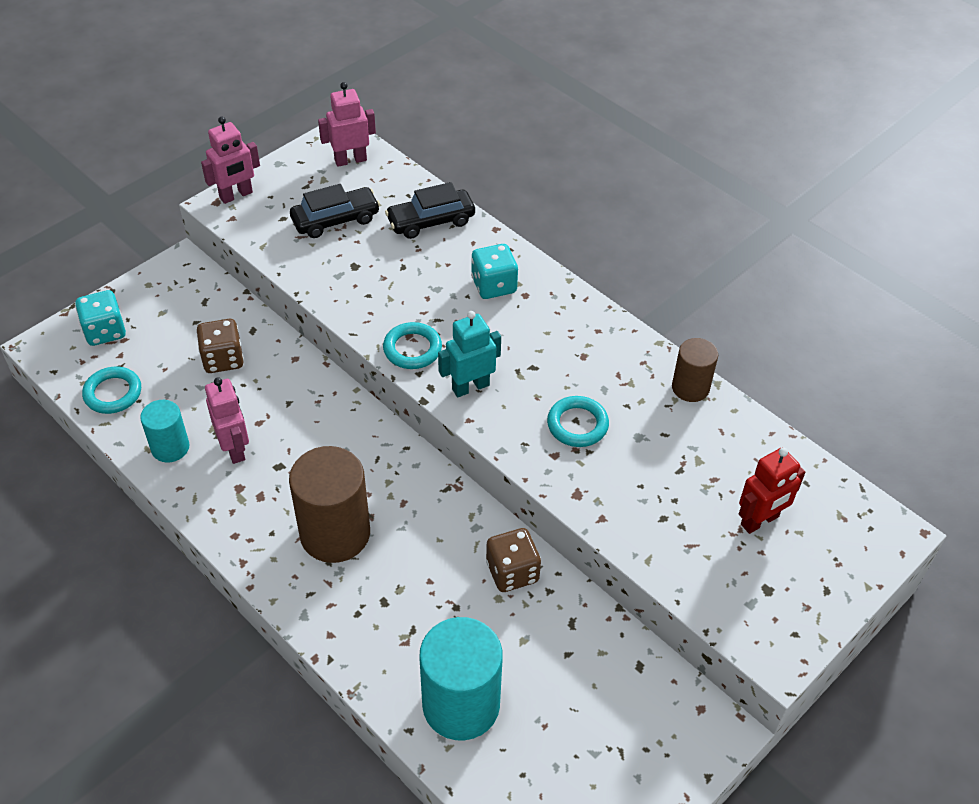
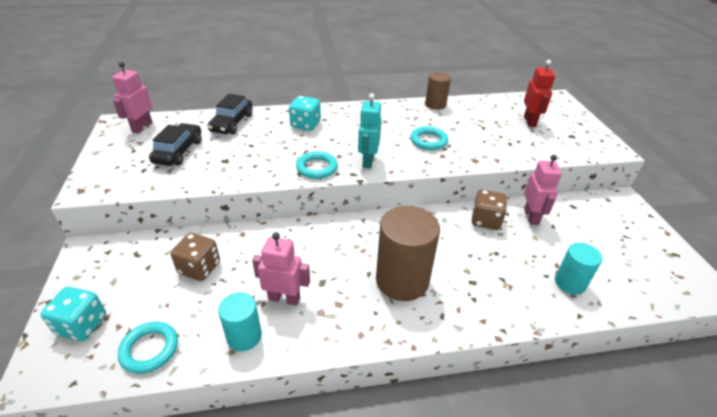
camera: 55 degrees left, 10 degrees down
(236, 195) = (91, 179): pink robot -> pink robot (531, 217)
(461, 705) = (570, 283): turquoise cylinder -> turquoise cylinder, size x0.57

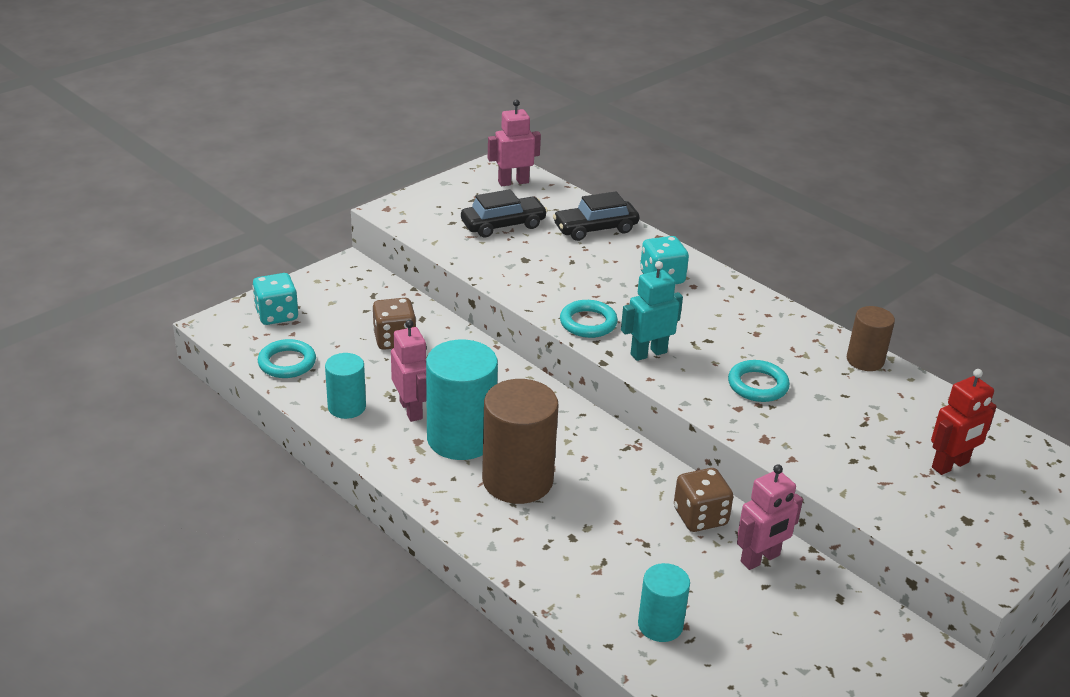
camera: 55 degrees right, 5 degrees down
(338, 287) = (461, 438): none -> turquoise cylinder

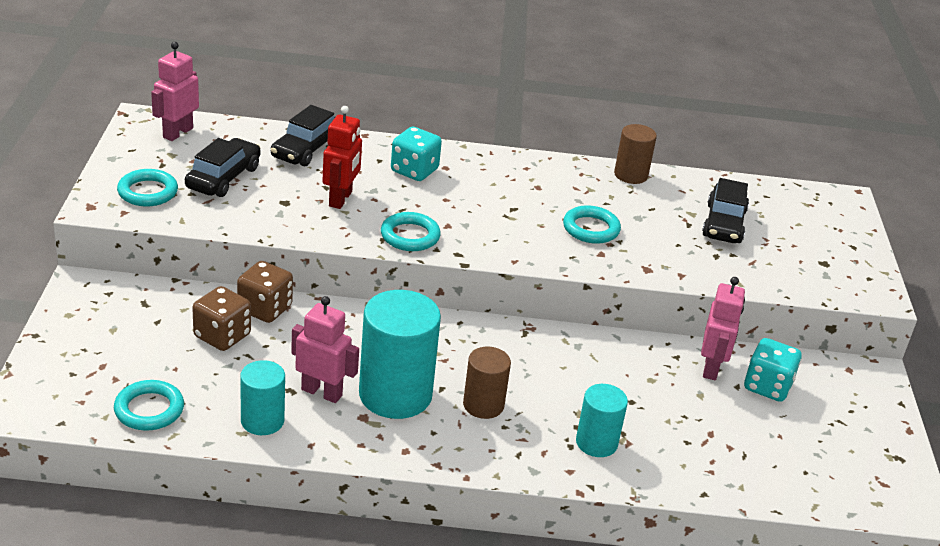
camera: 45 degrees left, 0 degrees up
(277, 315) = (73, 368): turquoise dice -> turquoise dice (767, 386)
(437, 214) = (148, 192): none -> turquoise ring
(517, 480) = (483, 405): brown cylinder -> brown cylinder, size x0.57
(648, 353) = (486, 240): turquoise robot -> none
(660, 625) = (715, 457): turquoise cylinder -> turquoise cylinder (596, 443)
(700, 517) = (639, 359): brown dice -> brown dice (265, 309)
(903, 439) = (723, 224): none -> black car
(950, 465) = (770, 229): red robot -> red robot (341, 199)

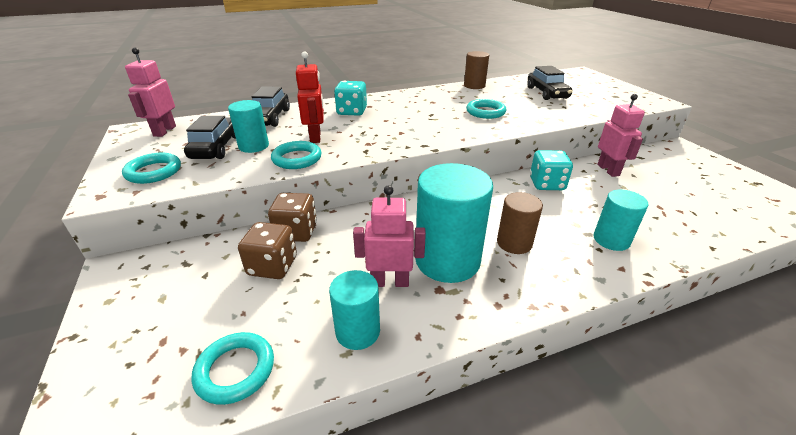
camera: 20 degrees left, 0 degrees up
(264, 190) = (253, 146): none -> turquoise cylinder
(410, 236) = (382, 144): turquoise ring -> turquoise ring (297, 159)
(767, 386) = (647, 170): turquoise dice -> turquoise dice (546, 184)

